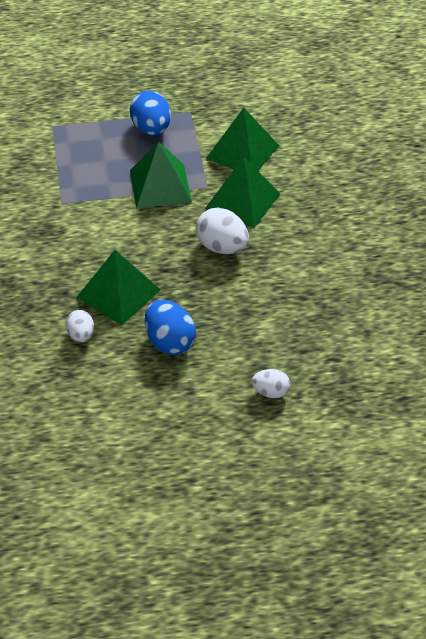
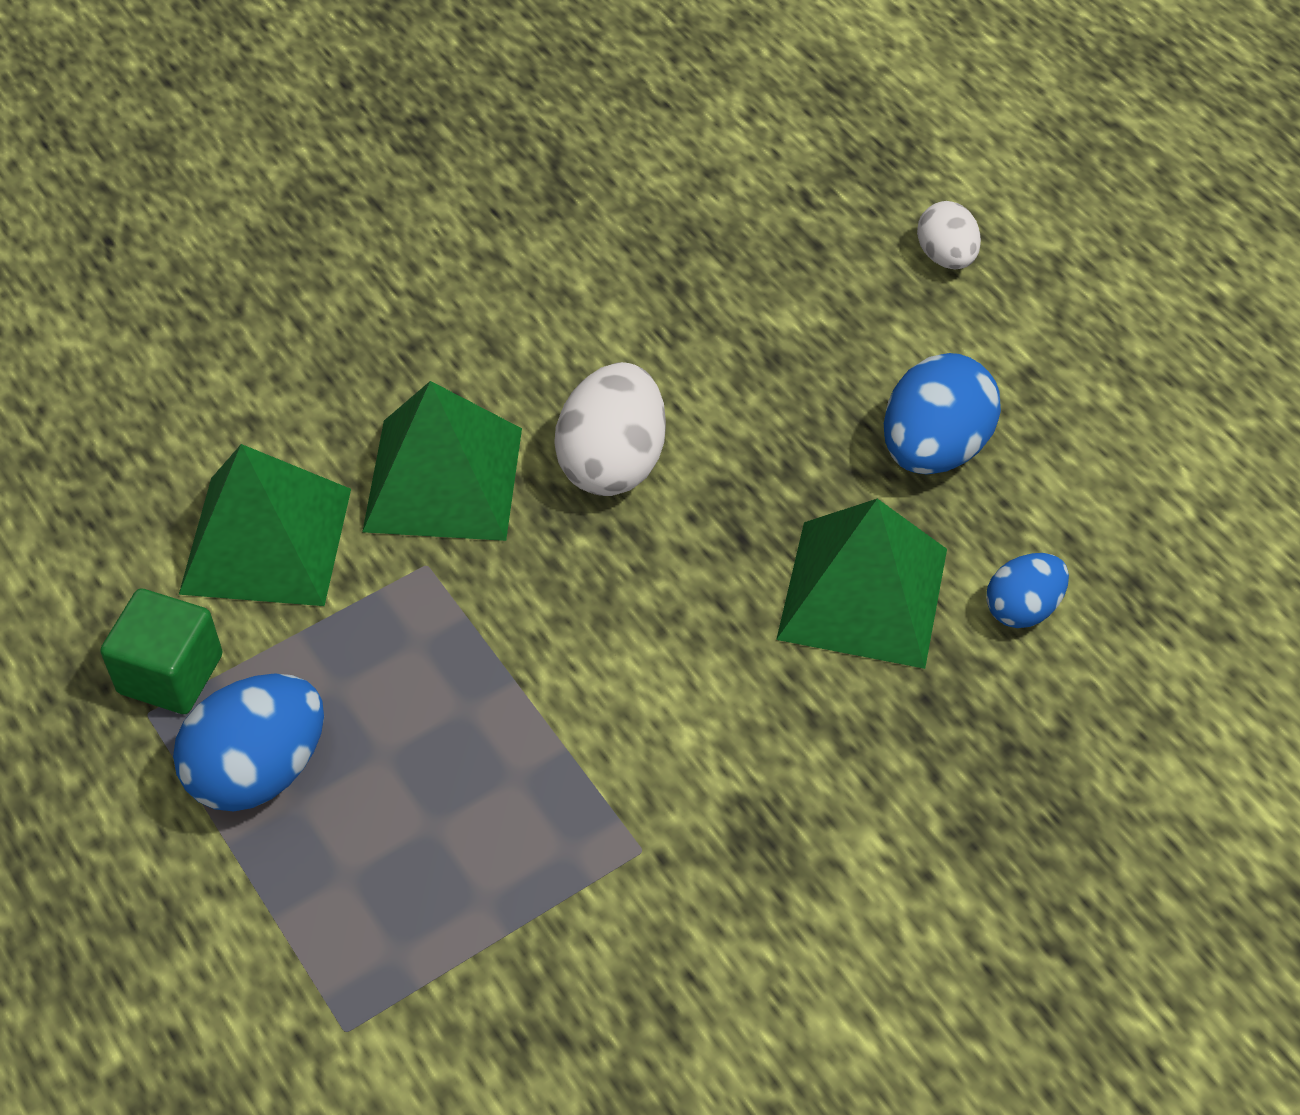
camera: 115 degrees left, 5 degrees up
(81, 335) = (1022, 608): white egg -> blue egg
(160, 186) = (471, 659): green pyramid -> none
(201, 119) = (170, 674): none -> green cube

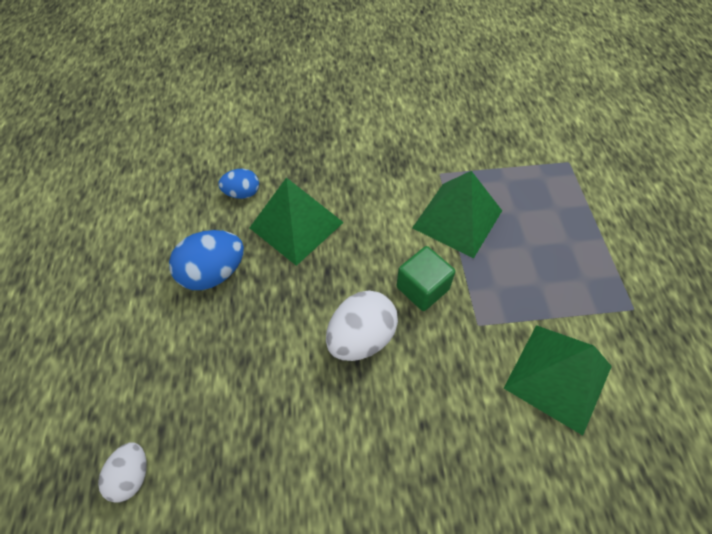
camera: 150 degrees left, 5 degrees up
(170, 674) = (620, 323): green cube -> green cube (422, 288)
(259, 771) = (584, 260): blue egg -> none
(443, 479) = (451, 370): green pyramid -> green pyramid (457, 219)
(946, 257) = (107, 381): white egg -> white egg (132, 475)

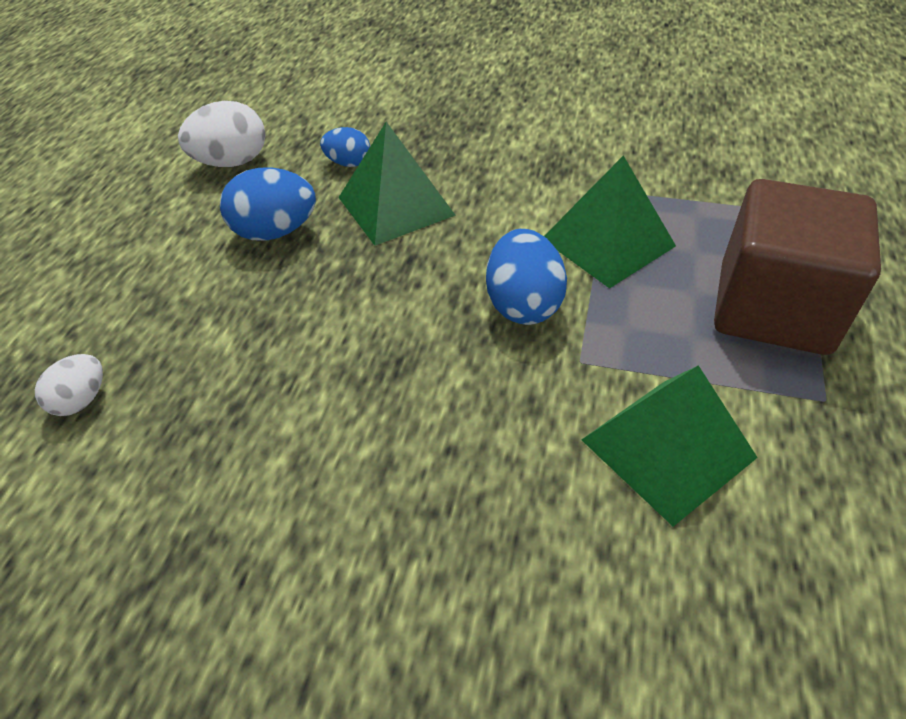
camera: 20 degrees right, 10 degrees down
(361, 337) = (417, 336): white egg -> white egg (232, 162)
(422, 288) = (523, 304): green cube -> blue egg
(579, 246) = (773, 308): none -> brown cube

